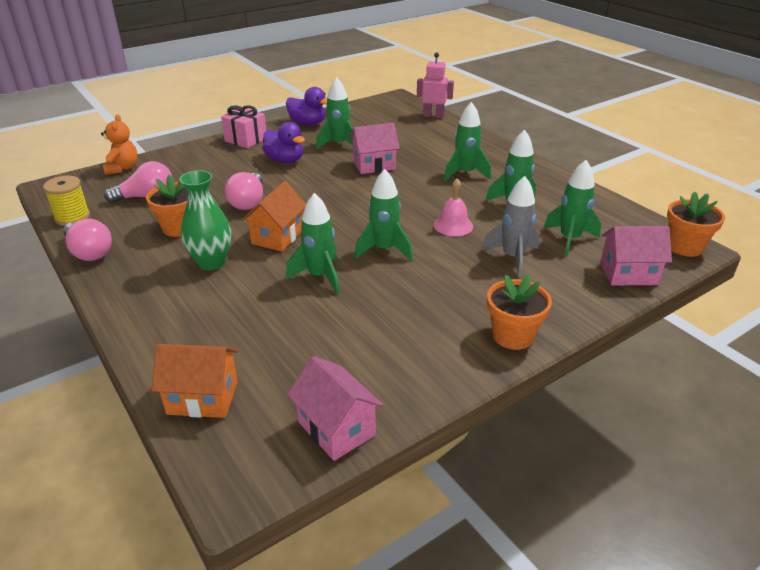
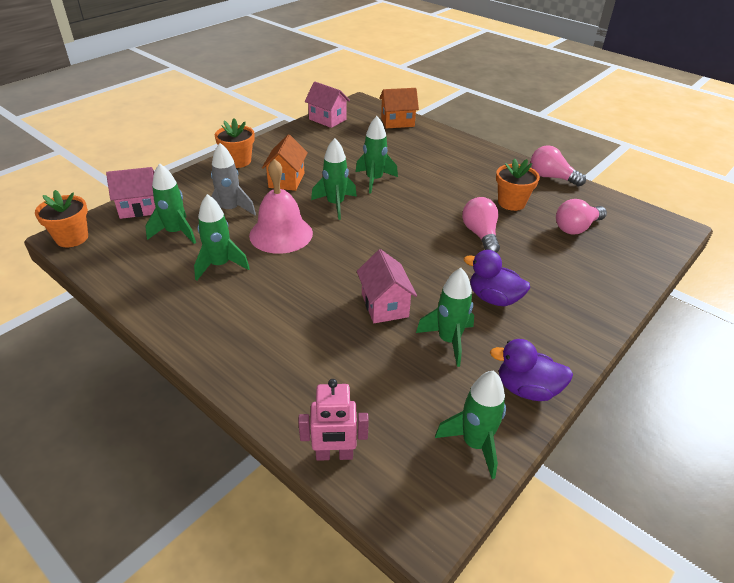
camera: 165 degrees right, 5 degrees up
(72, 217) = (606, 201): yellow spool -> none
(122, 168) = (649, 259): orange teddy bear -> none
(211, 262) = (458, 180): green vase -> none
(246, 140) = (576, 331): pink gift -> none
(277, 237) = (426, 205): orange house -> orange house (286, 180)
(374, 165) = (384, 305): pink house -> pink house turned 75 degrees counterclockwise
(453, 225) = (281, 234): pink bell -> pink bell, size x1.73
(465, 173) = (272, 307): green rocket -> green rocket (474, 444)

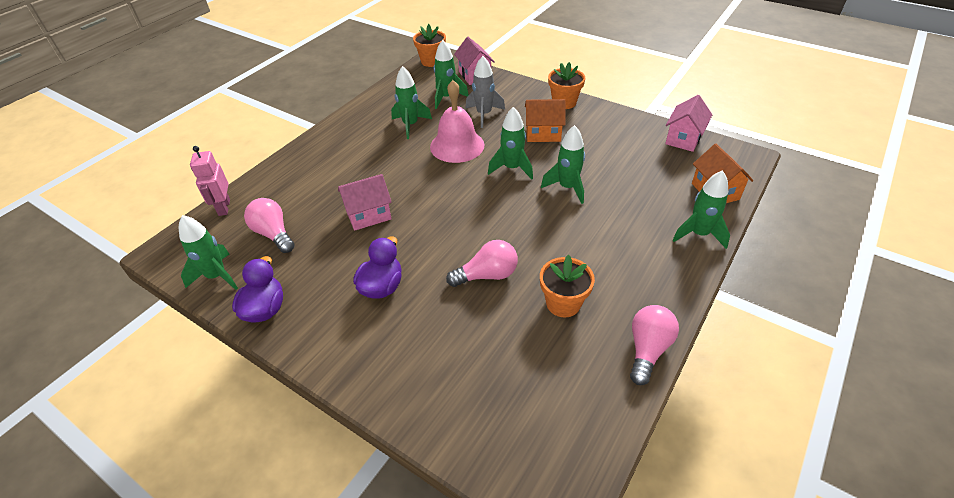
camera: 85 degrees right, 5 degrees up
(448, 341) = (325, 257): green rocket -> green rocket (699, 234)
(576, 228) = (525, 369): pink light bulb -> pink light bulb (273, 234)

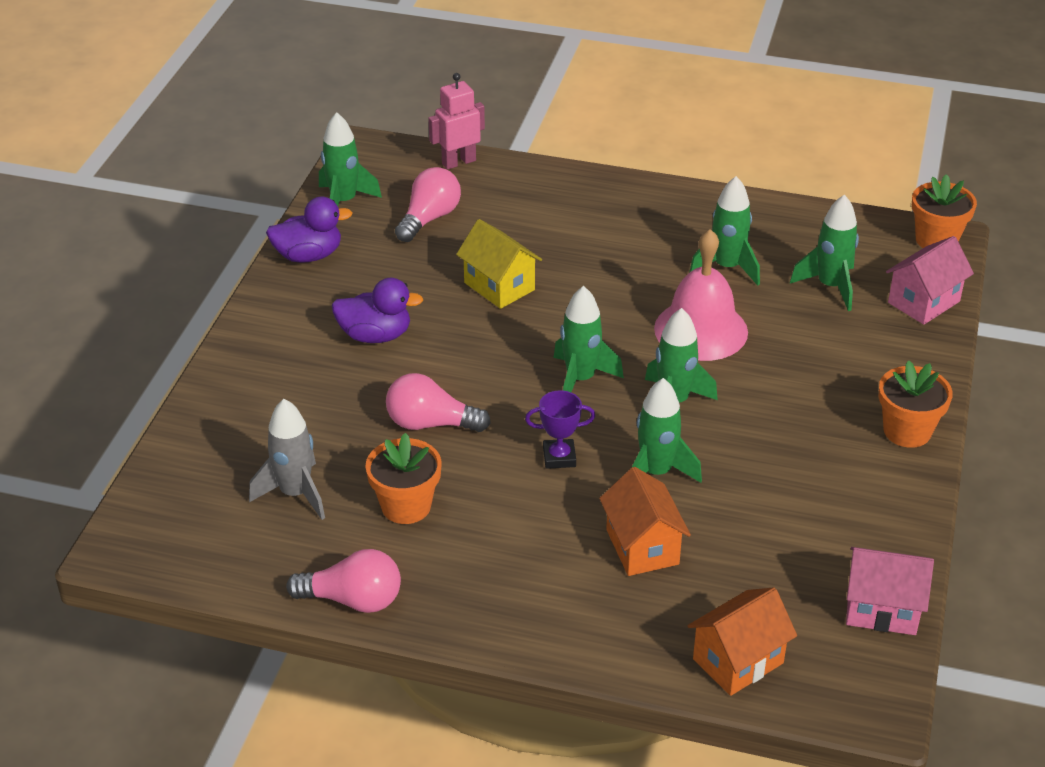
camera: 70 degrees right, 5 degrees down
(368, 215) = (499, 286): pink house -> yellow house
(484, 114) = (806, 340): grey rocket -> grey rocket (295, 494)
(487, 275) = (430, 424): pink light bulb -> pink light bulb turned 135 degrees clockwise
(541, 222) = (559, 457): none -> purple trophy
(543, 134) = (790, 421): orange house -> orange house (642, 547)
(699, 234) = (612, 643): green rocket -> green rocket (580, 379)

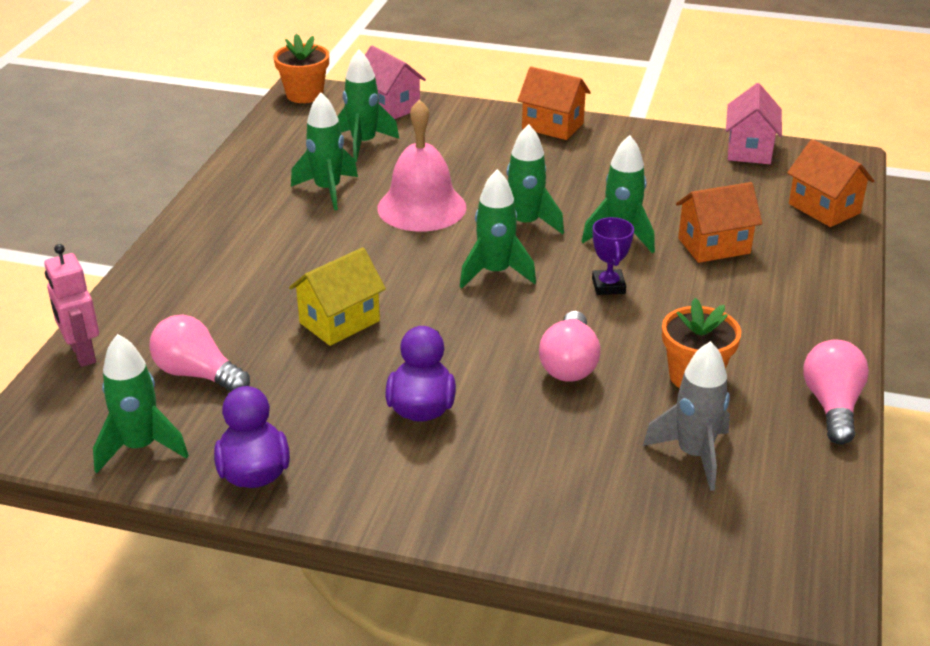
camera: 90 degrees left, 5 degrees down
(907, 431) = (552, 126): orange flower pot -> orange house

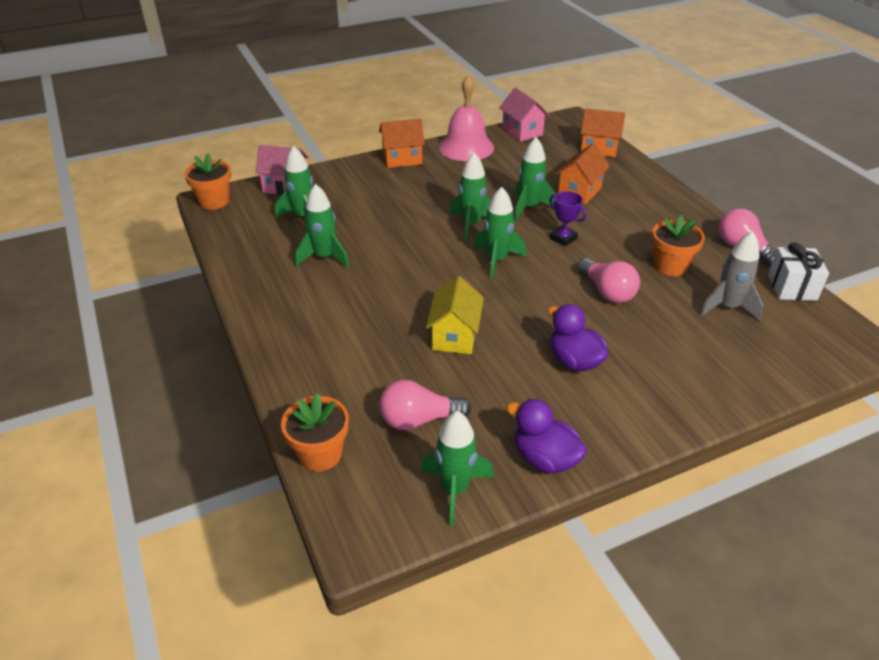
camera: 40 degrees left, 5 degrees up
(82, 354) = (320, 454): pink robot -> orange flower pot
(421, 207) = (398, 241): pink bell -> pink bell (466, 147)
(826, 481) = (792, 287): none -> white gift

